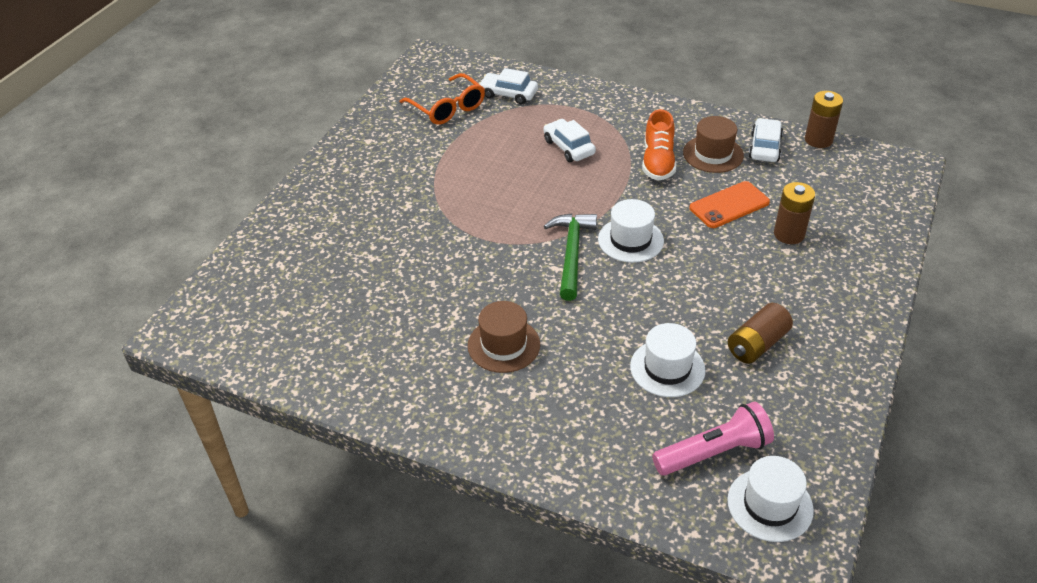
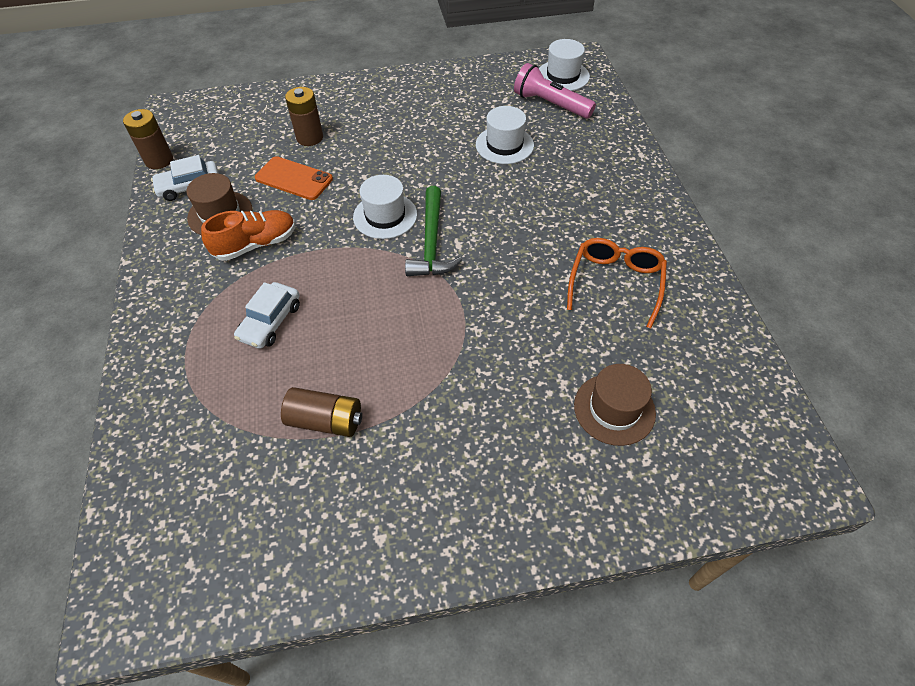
camera: 125 degrees left, 10 degrees up
(447, 108) = (253, 490): orange glasses -> orange glasses (615, 283)
(503, 345) = (568, 231): brown hat -> brown hat (614, 409)
(508, 94) = (185, 439): white car -> none
(572, 253) = (431, 243): green hammer -> green hammer turned 60 degrees counterclockwise
(757, 344) = (443, 116): brown battery -> brown battery (325, 420)

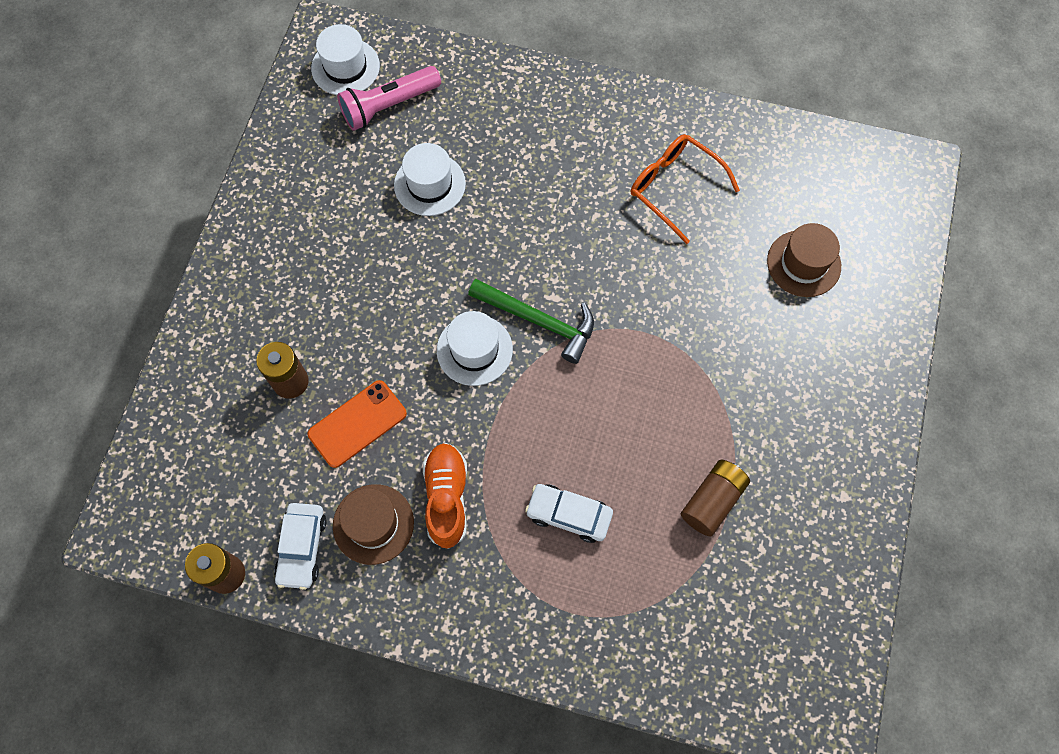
camera: 65 degrees left, 15 degrees up
(270, 322) = (568, 515): white car -> white car turned 150 degrees clockwise

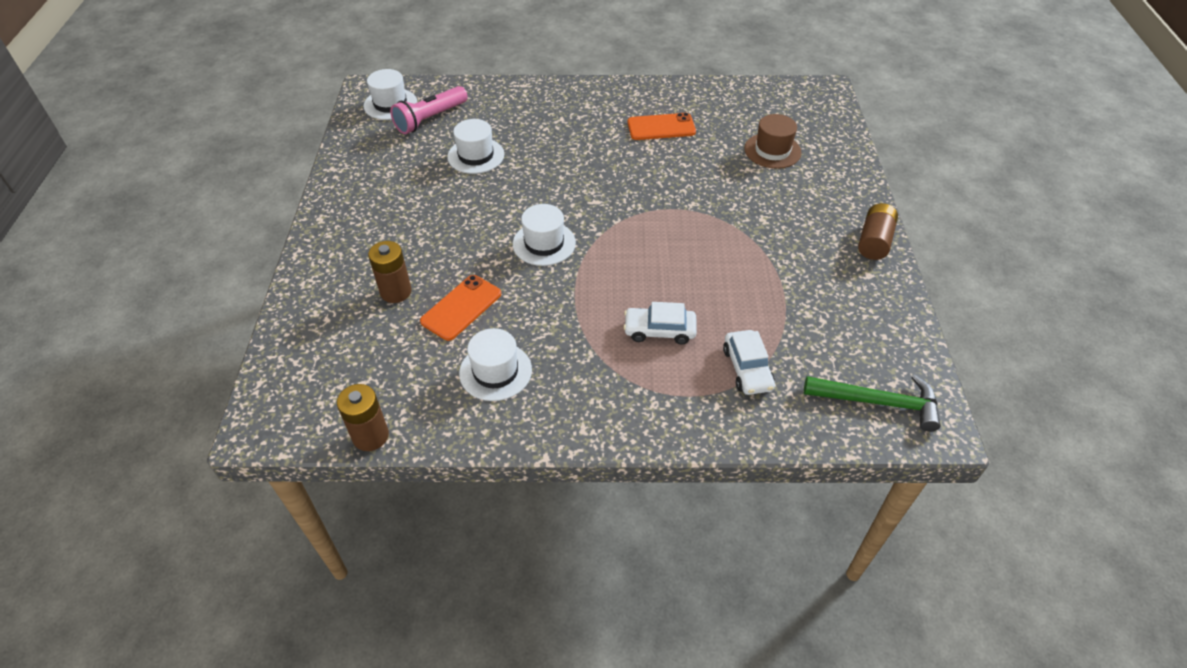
camera: 15 degrees left, 20 degrees down
(302, 548) = (436, 401): white car -> white car (747, 369)
(373, 524) = (495, 371): brown hat -> white hat
(447, 498) = (553, 341): orange shoe -> none
(539, 321) = (589, 217): green hammer -> green hammer (879, 402)
(674, 188) = (661, 127): orange glasses -> orange phone
(712, 501) = (770, 298): brown battery -> brown battery (874, 241)

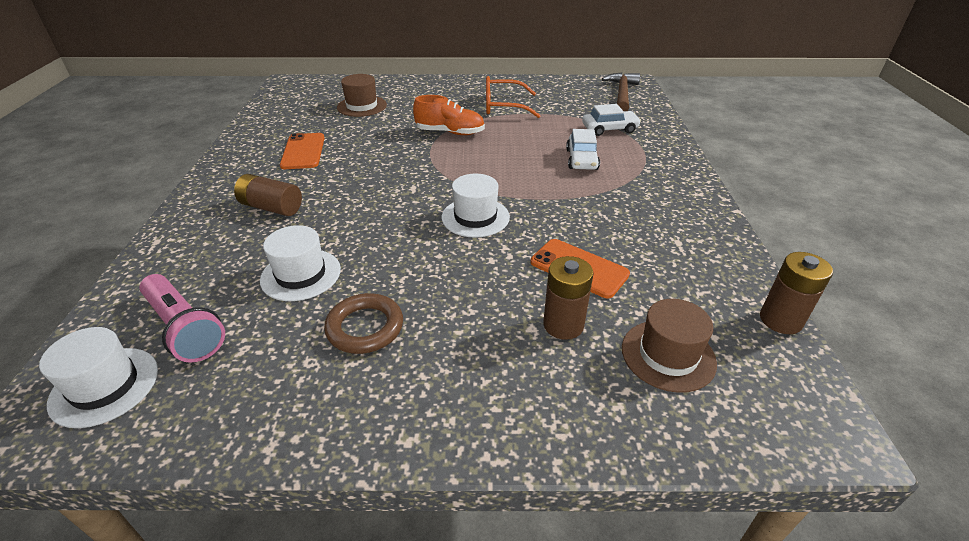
camera: 90 degrees left, 10 degrees down
(351, 348) = (668, 355): none -> brown hat
(415, 192) = (365, 327): none -> brown ring
(495, 371) = (658, 240): white hat -> none
(715, 221) = (450, 132): none -> orange shoe
(799, 267) = (503, 106): none -> orange glasses
(874, 241) = (476, 82): brown battery -> brown battery (271, 207)
(879, 402) = (622, 94): green hammer -> brown hammer

